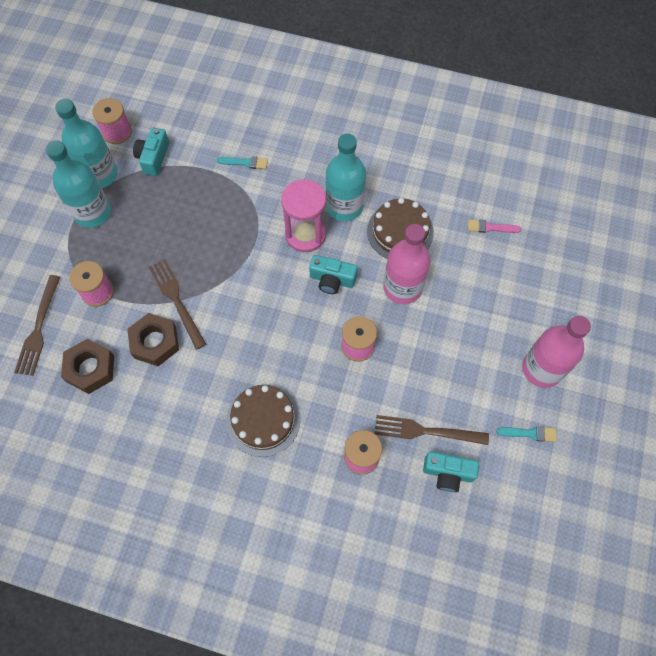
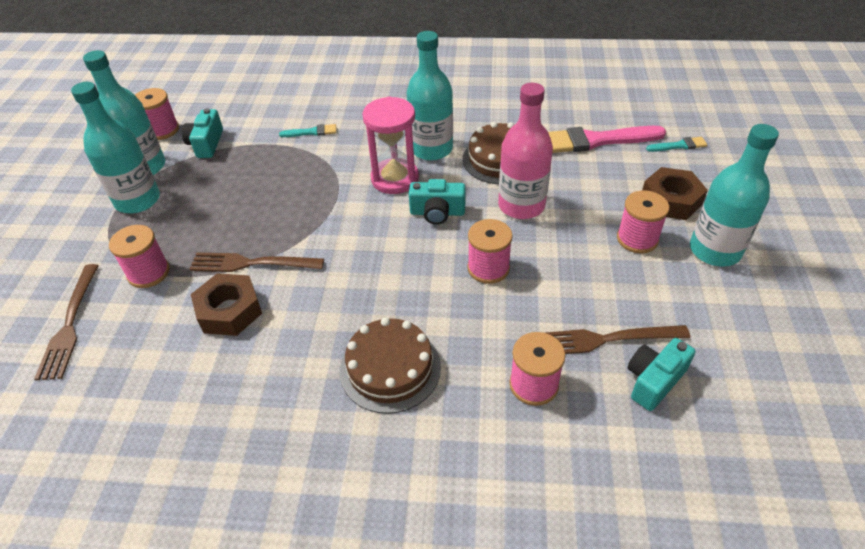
camera: 10 degrees left, 20 degrees down
(90, 369) = (144, 355): brown nut -> brown nut (671, 200)
(176, 300) = (251, 263): brown fork -> brown fork turned 45 degrees counterclockwise
(448, 473) = (654, 381): turquoise camera -> turquoise camera turned 135 degrees clockwise
(484, 343) = (637, 239): none -> pink spool
(490, 227) = (596, 140): pink brush -> pink brush, size x2.08
(530, 433) = (734, 316): turquoise brush -> turquoise brush (679, 145)
(542, 369) = (714, 250): pink bottle -> turquoise bottle

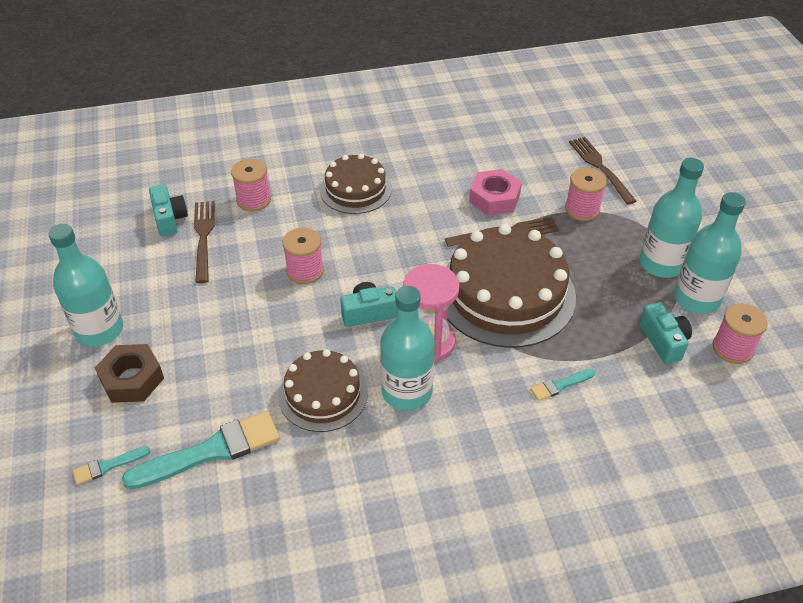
camera: 160 degrees right, 0 degrees up
(229, 311) = (494, 198): brown nut -> pink nut
(300, 204) = (506, 293): none -> brown cake
(521, 205) = (288, 339): pink bottle -> none
(596, 140) = (211, 451): pink brush -> turquoise brush
(605, 340) = (203, 237): brown fork -> brown fork turned 75 degrees counterclockwise
(637, 239) = (172, 326): pink spool -> none
(654, 381) = (169, 219): turquoise camera -> turquoise camera turned 45 degrees counterclockwise

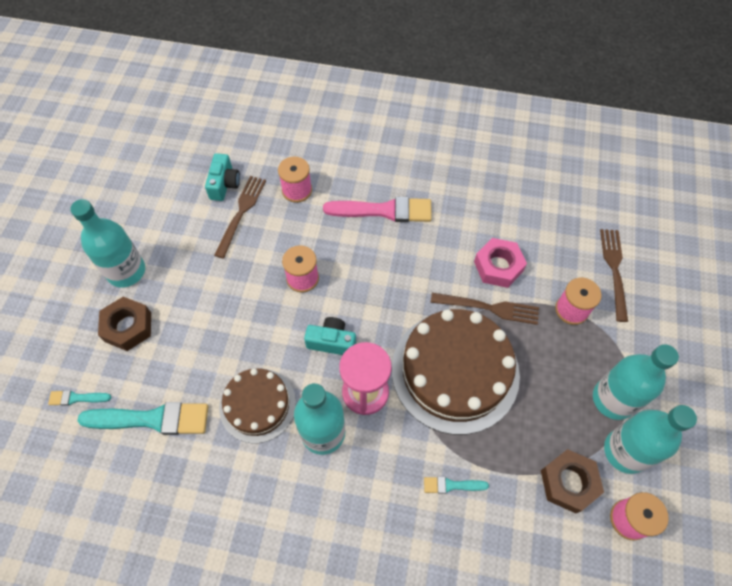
camera: 25 degrees right, 15 degrees up
(355, 189) = (384, 211): brown cake -> pink brush
(663, 341) = (568, 482): turquoise camera -> brown nut

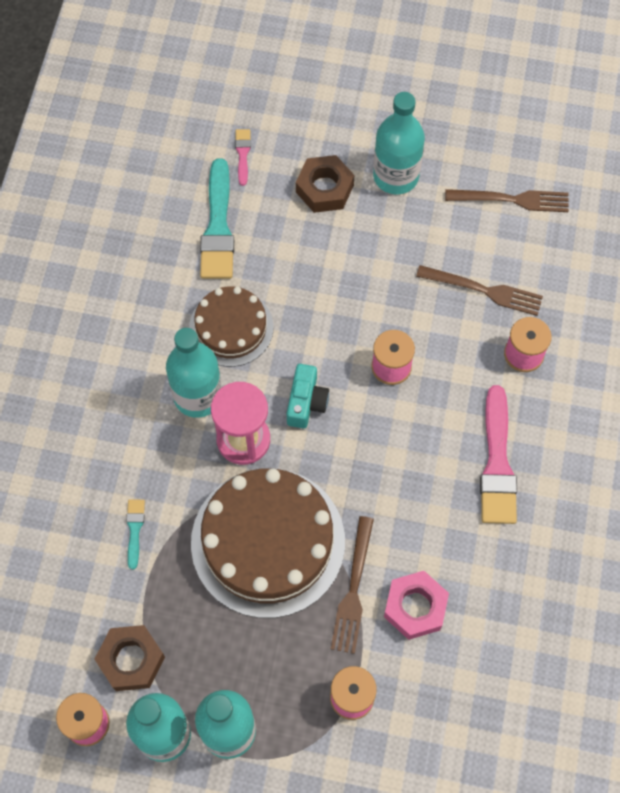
camera: 90 degrees right, 5 degrees up
(76, 398) = (243, 154): turquoise brush -> pink brush
(224, 184) = (528, 267): turquoise camera -> none
(614, 270) = (415, 767): brown fork -> brown fork (512, 199)

